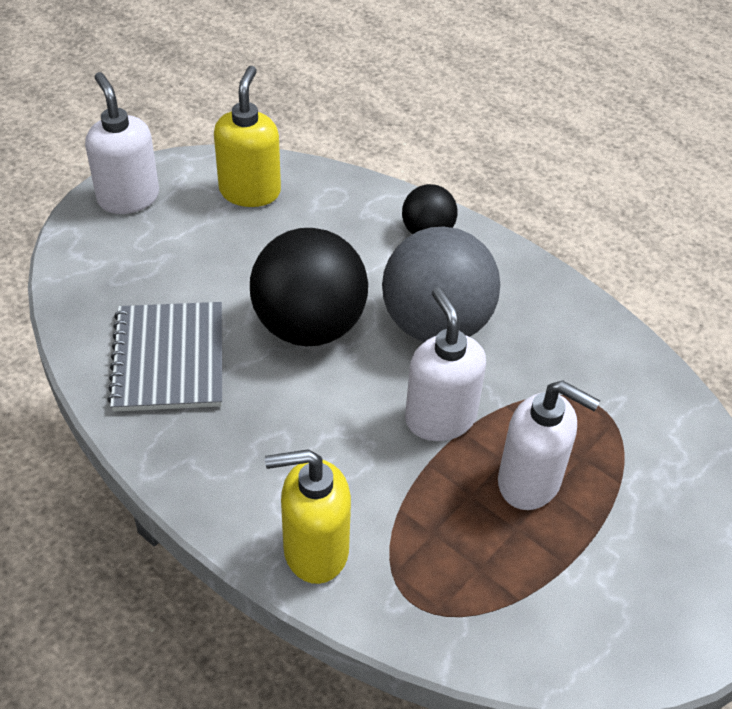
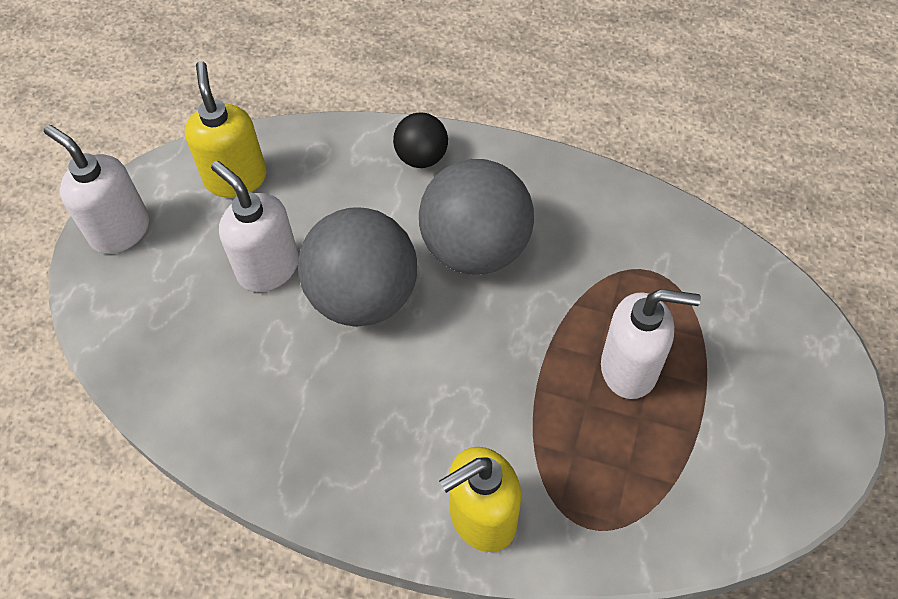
camera: 20 degrees left, 10 degrees up
(169, 359) = (250, 385): grey notebook -> none
(309, 326) = (363, 296): black ball -> grey ball
(440, 418) = (524, 340): white soap dispenser -> white soap dispenser (268, 268)

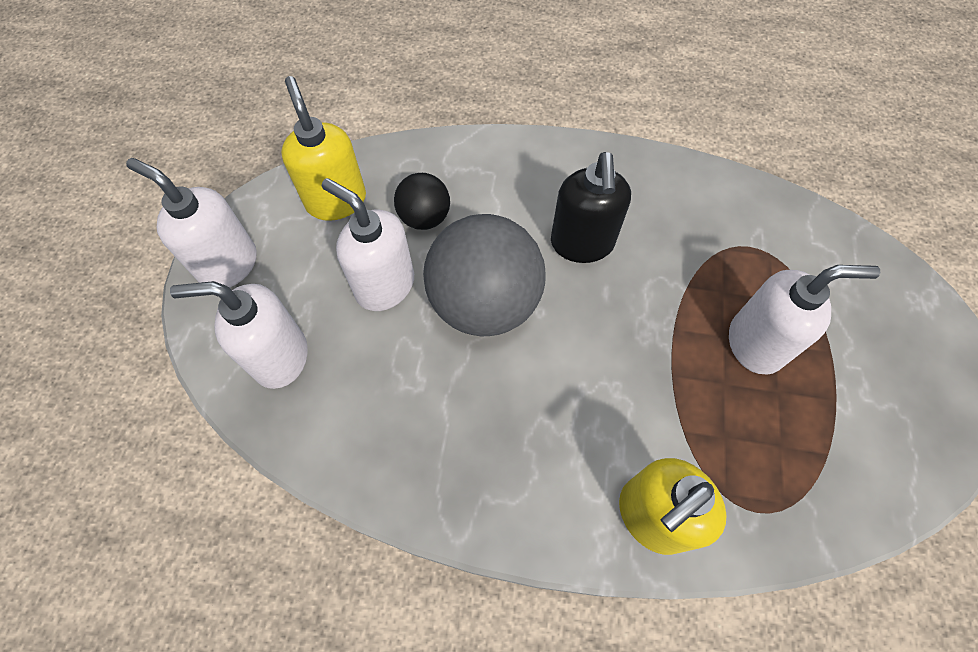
camera: 10 degrees left, 5 degrees up
(154, 325) = (279, 357): none -> white soap dispenser
(421, 157) = (511, 163): black ball -> black ball (425, 218)
(475, 248) = (582, 244): grey ball -> black soap dispenser

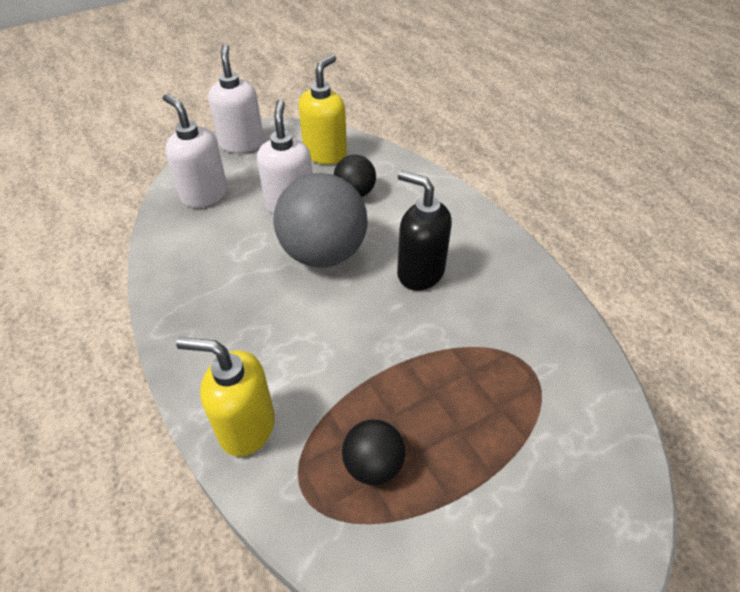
camera: 50 degrees right, 15 degrees down
(582, 244) = (420, 272): black soap dispenser -> black soap dispenser turned 75 degrees clockwise
(756, 344) = (446, 417): white soap dispenser -> none
(765, 434) = (373, 465): none -> black ball

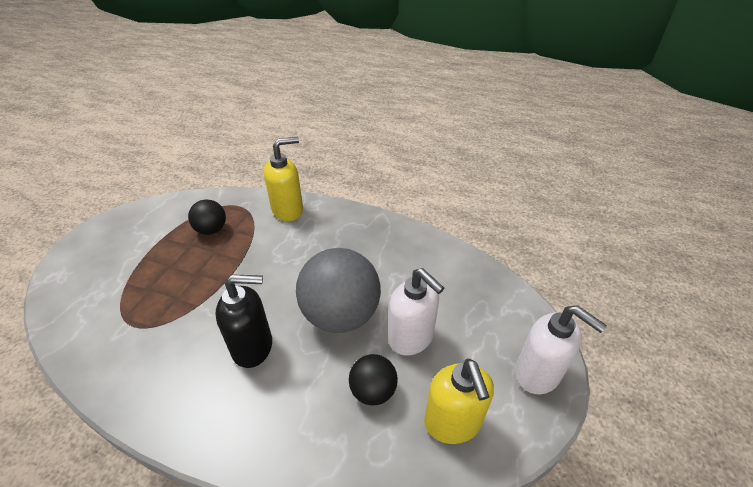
camera: 140 degrees right, 5 degrees down
(204, 194) = (482, 301): white soap dispenser -> none

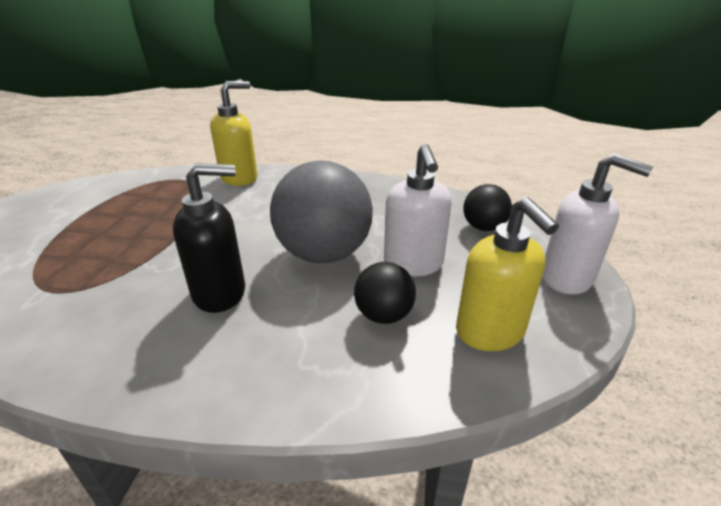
camera: 10 degrees left, 10 degrees down
(211, 230) = (149, 200): black ball -> black ball (483, 227)
(411, 338) = (413, 264): white soap dispenser -> white soap dispenser turned 45 degrees clockwise

